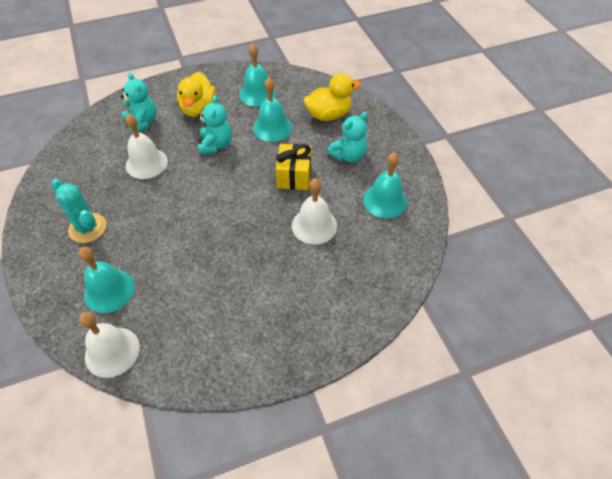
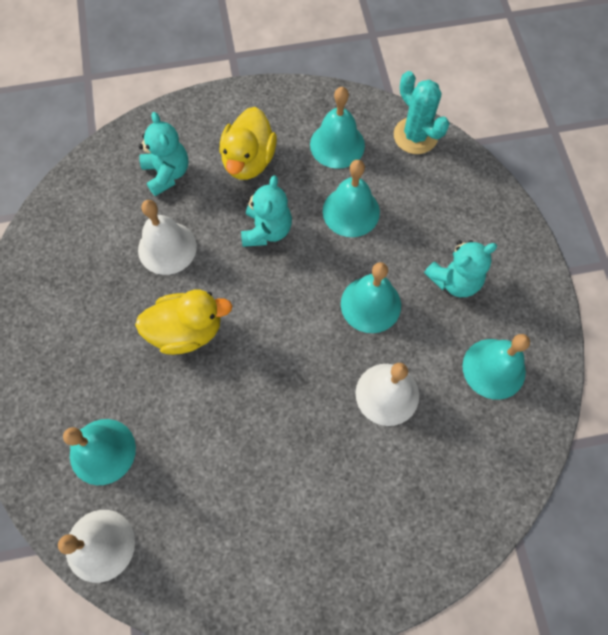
camera: 10 degrees right, 15 degrees up
(87, 228) = (80, 346): turquoise cactus -> turquoise cactus (415, 136)
(294, 176) = (370, 304): yellow gift -> turquoise bell
(329, 115) = (437, 200): yellow duck -> yellow duck (187, 331)

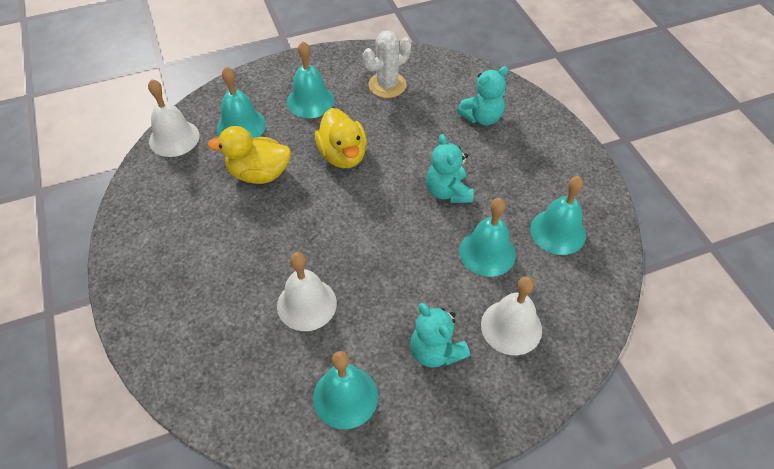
camera: 80 degrees right, 15 degrees down
(83, 263) = (387, 85): none -> white cactus
(167, 248) = (413, 130): white bell -> white bell (511, 327)
(249, 160) = (514, 168): yellow duck -> yellow duck (259, 173)
(267, 230) = (448, 192): turquoise teddy bear -> turquoise teddy bear turned 75 degrees clockwise
(370, 304) = (393, 280): turquoise bell -> turquoise bell (310, 101)
(415, 136) = (596, 298): turquoise cactus -> none

